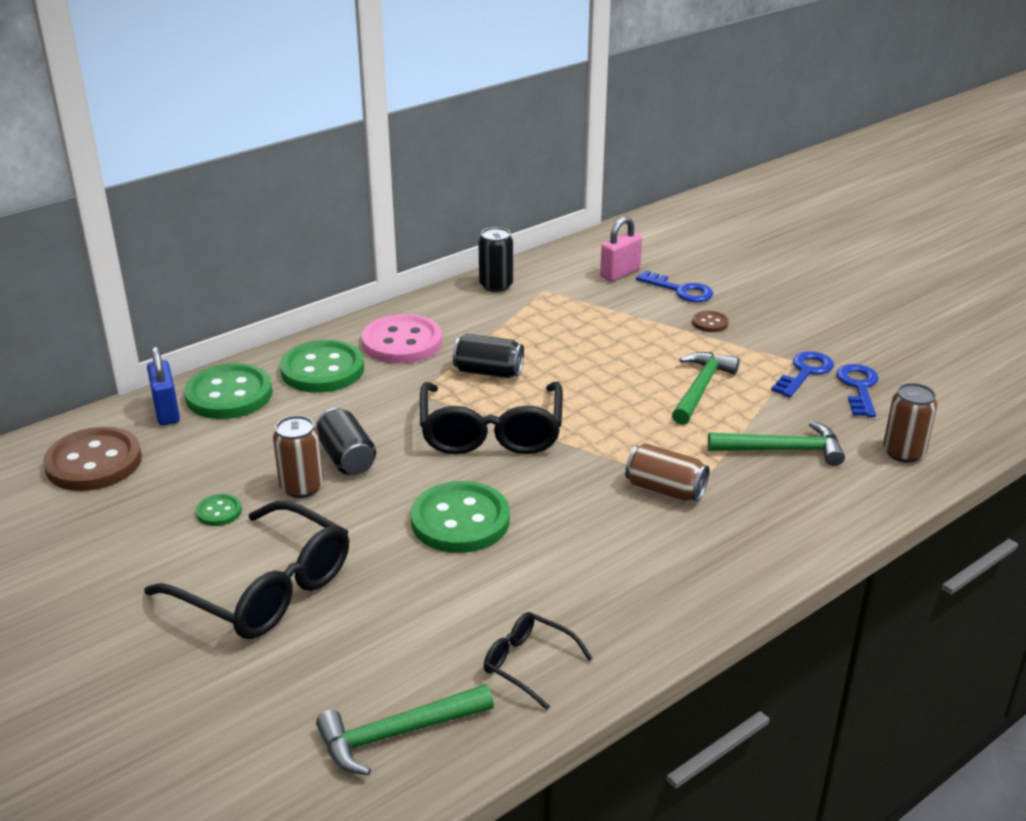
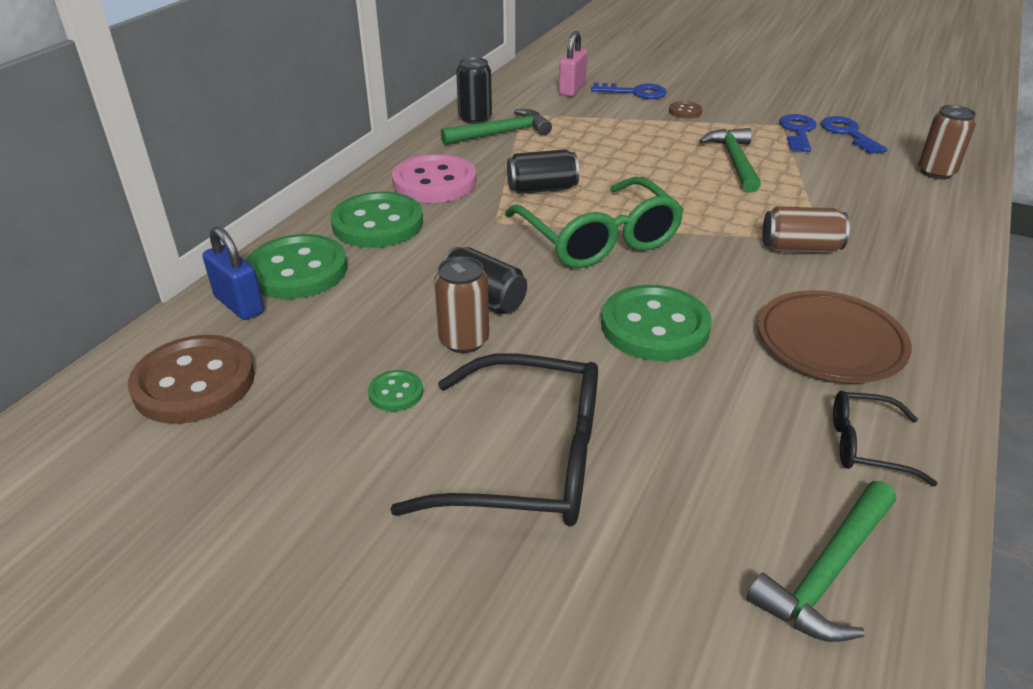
camera: 25 degrees left, 5 degrees up
(491, 432) = (599, 239): black glasses -> green glasses
(594, 578) = (830, 342): none -> brown plate
(782, 450) = (850, 192): green hammer -> green hammer (501, 133)

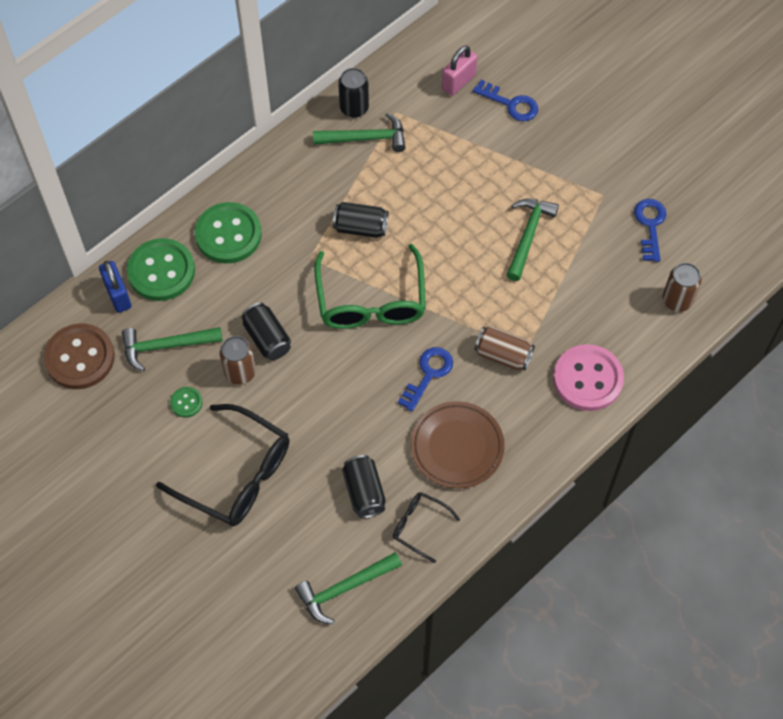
camera: 20 degrees right, 25 degrees up
(335, 339) = (166, 346): none -> green hammer
(434, 182) = (286, 194): pink button -> pink button (588, 379)
(655, 326) = (359, 398): green button -> none
(685, 111) = (535, 149): brown button -> none
(746, 427) = (364, 492): none -> black can
(797, 132) = (609, 209): blue key -> blue key (428, 374)

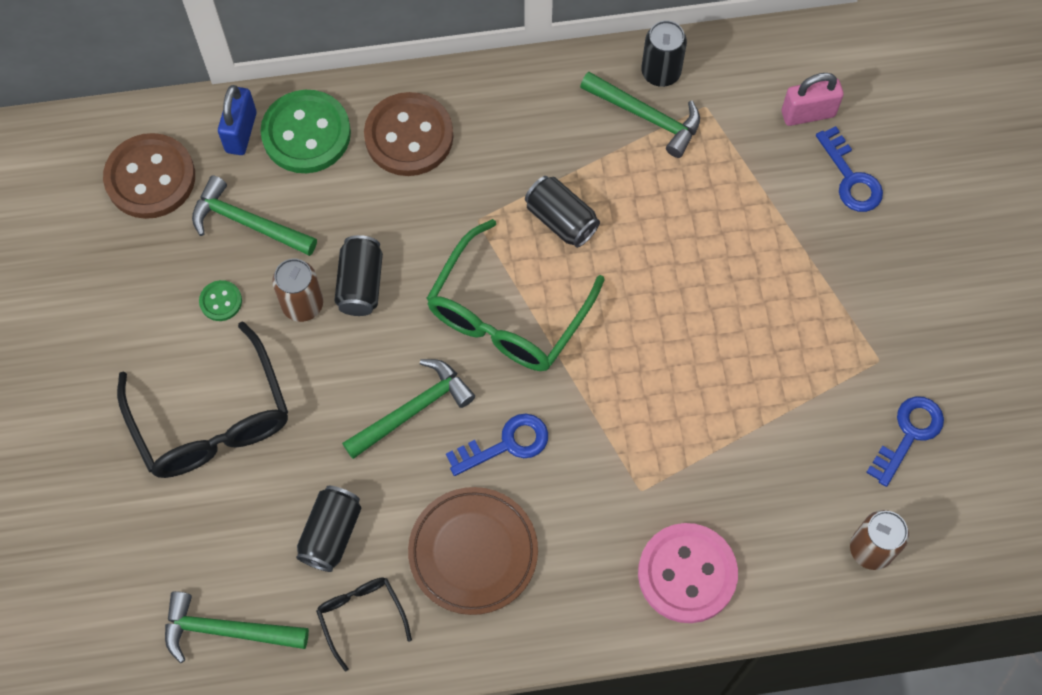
camera: 35 degrees right, 5 degrees up
(228, 234) = (409, 136): green button -> brown button
(503, 355) = (609, 478): brown can -> none
(528, 236) = (748, 352): green hammer -> green hammer (413, 410)

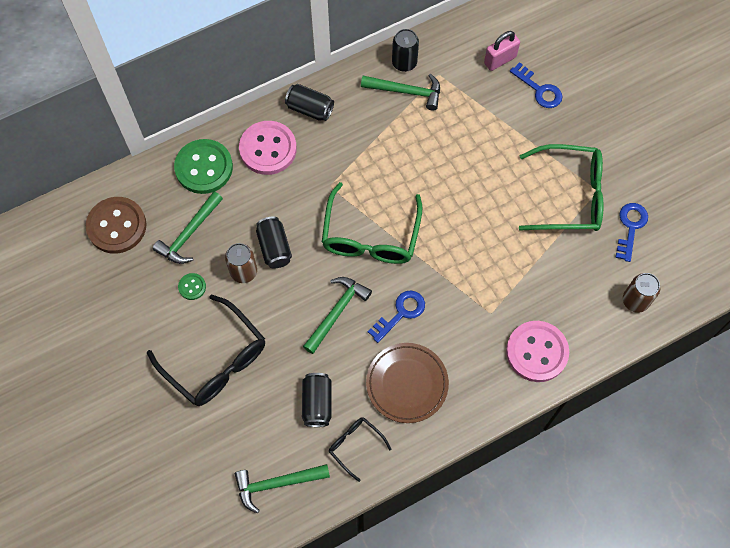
camera: 20 degrees left, 0 degrees up
(241, 132) = (162, 180): blue padlock -> none
(247, 223) = (189, 234): green hammer -> green hammer turned 60 degrees counterclockwise
(409, 136) = (268, 149): brown button -> pink button
(561, 220) = (380, 169): black can -> black can (310, 109)
(833, 354) = (569, 196): none -> green glasses

